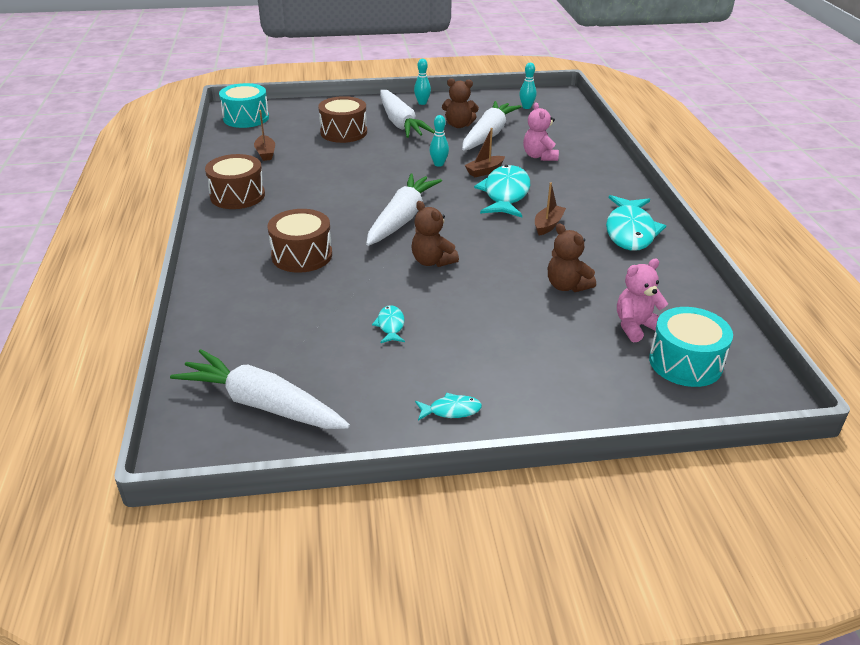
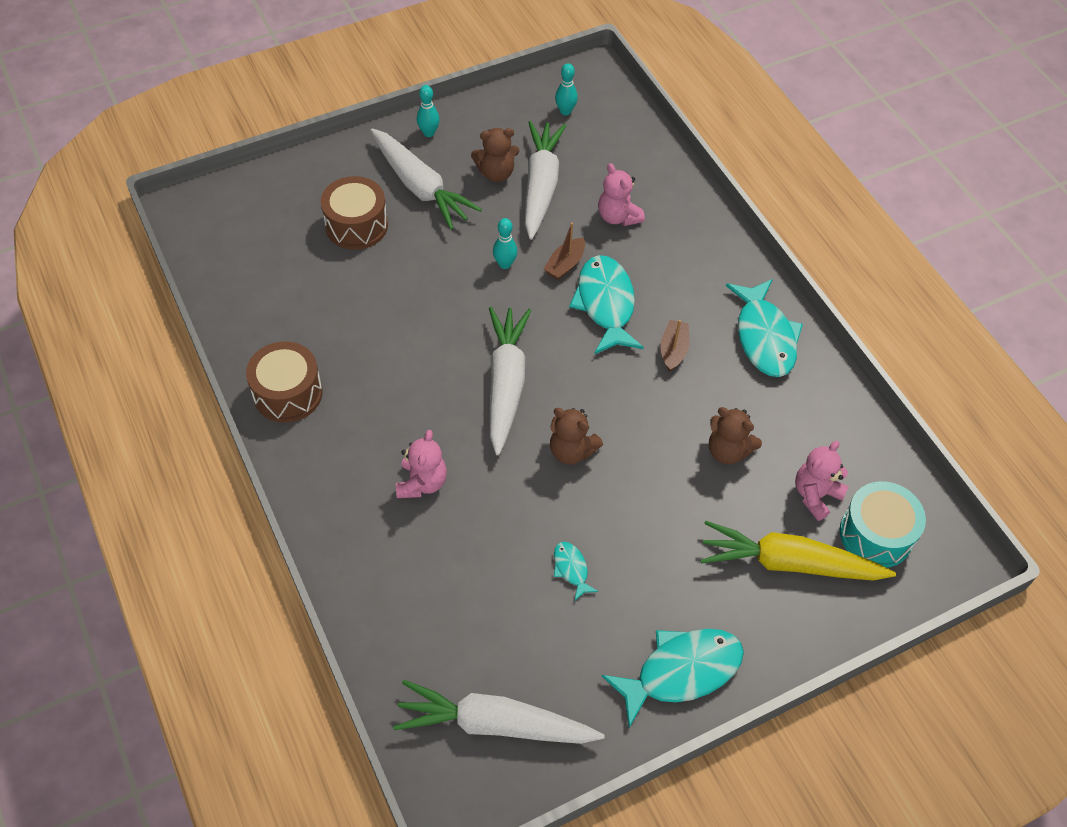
camera: 20 degrees left, 20 degrees up
(246, 118) = (210, 225): turquoise drum -> none
(265, 153) = (277, 297): brown boat -> none
(302, 255) = (422, 482): brown drum -> pink teddy bear
(451, 410) = (681, 671): turquoise fish -> turquoise fish, size x2.14
(591, 363) = (789, 563): none -> yellow carrot

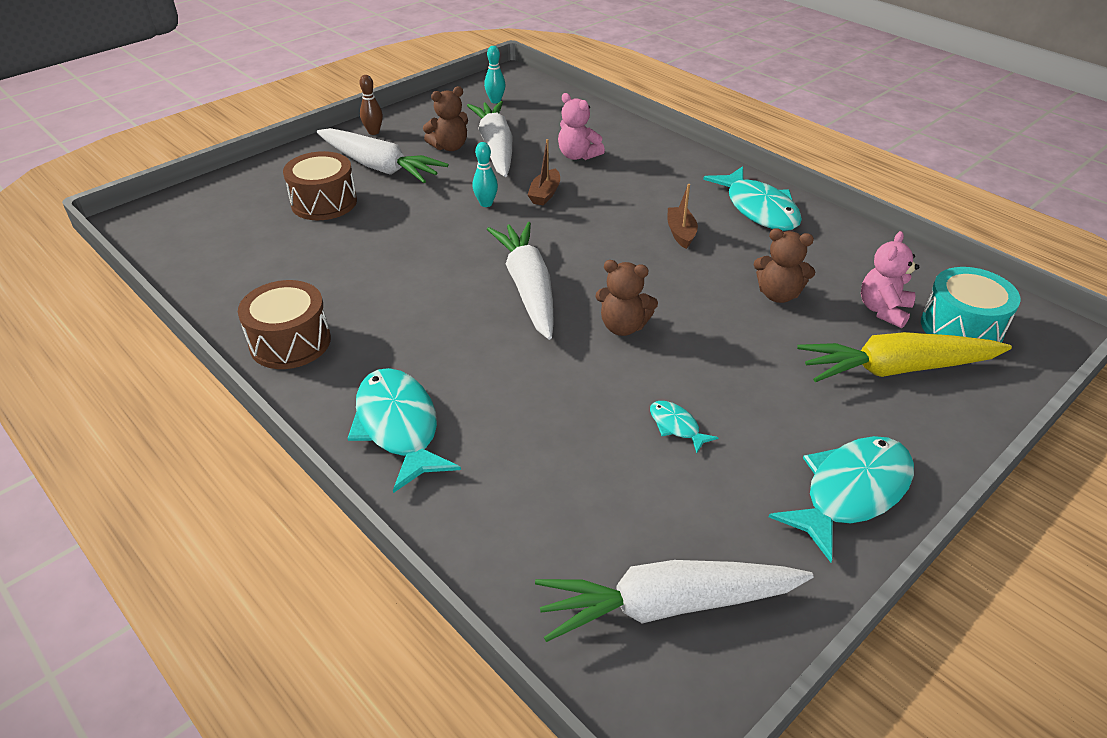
camera: 15 degrees left, 15 degrees down
(422, 482) = (473, 387): pink teddy bear -> none
(429, 133) = (373, 132): turquoise bowling pin -> brown bowling pin
(605, 304) = (598, 213): turquoise fish -> turquoise fish (399, 427)

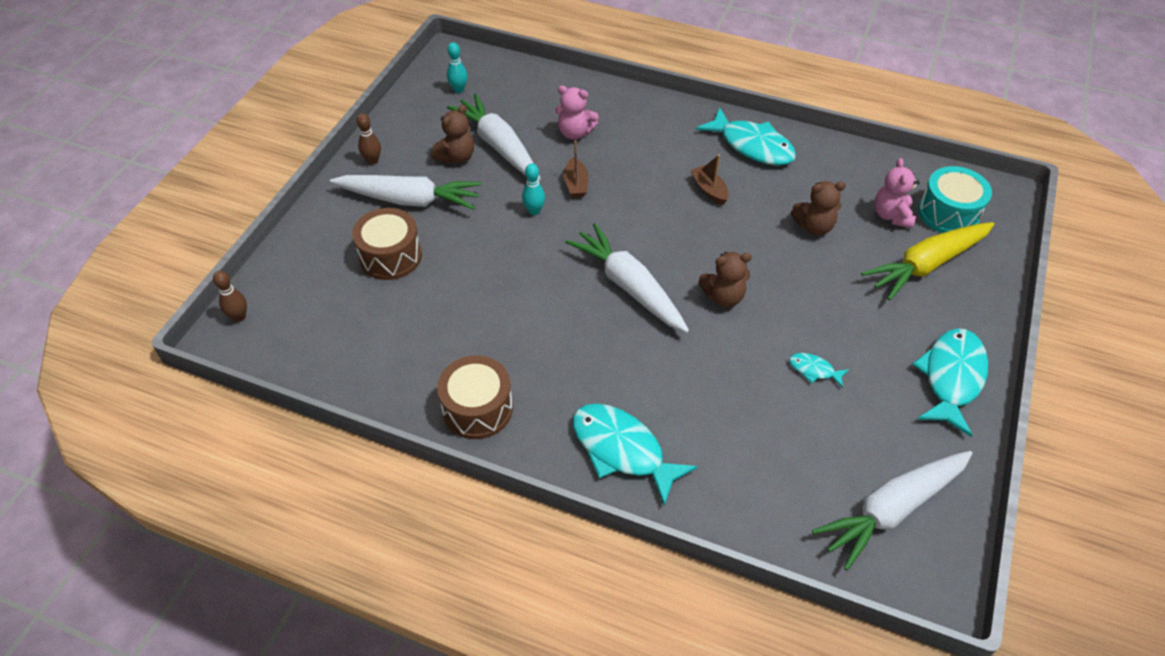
camera: 25 degrees left, 10 degrees up
(158, 210) = (239, 317): none -> brown bowling pin

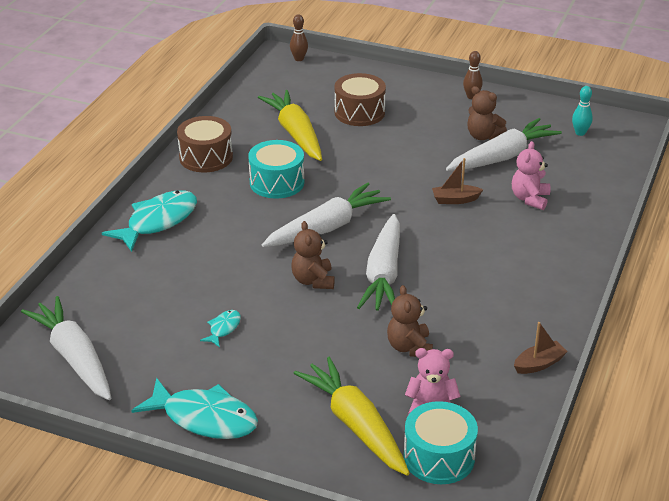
camera: 90 degrees right, 15 degrees down
(410, 200) = (425, 117): white carrot -> white carrot (383, 274)
(431, 317) = (295, 134): none -> yellow carrot
(534, 211) = (417, 178): turquoise bowling pin -> none
(539, 332) = (277, 182): none -> turquoise drum
(709, 190) = (457, 280): brown boat -> brown boat (539, 364)
(752, 146) = (532, 314): turquoise fish -> none

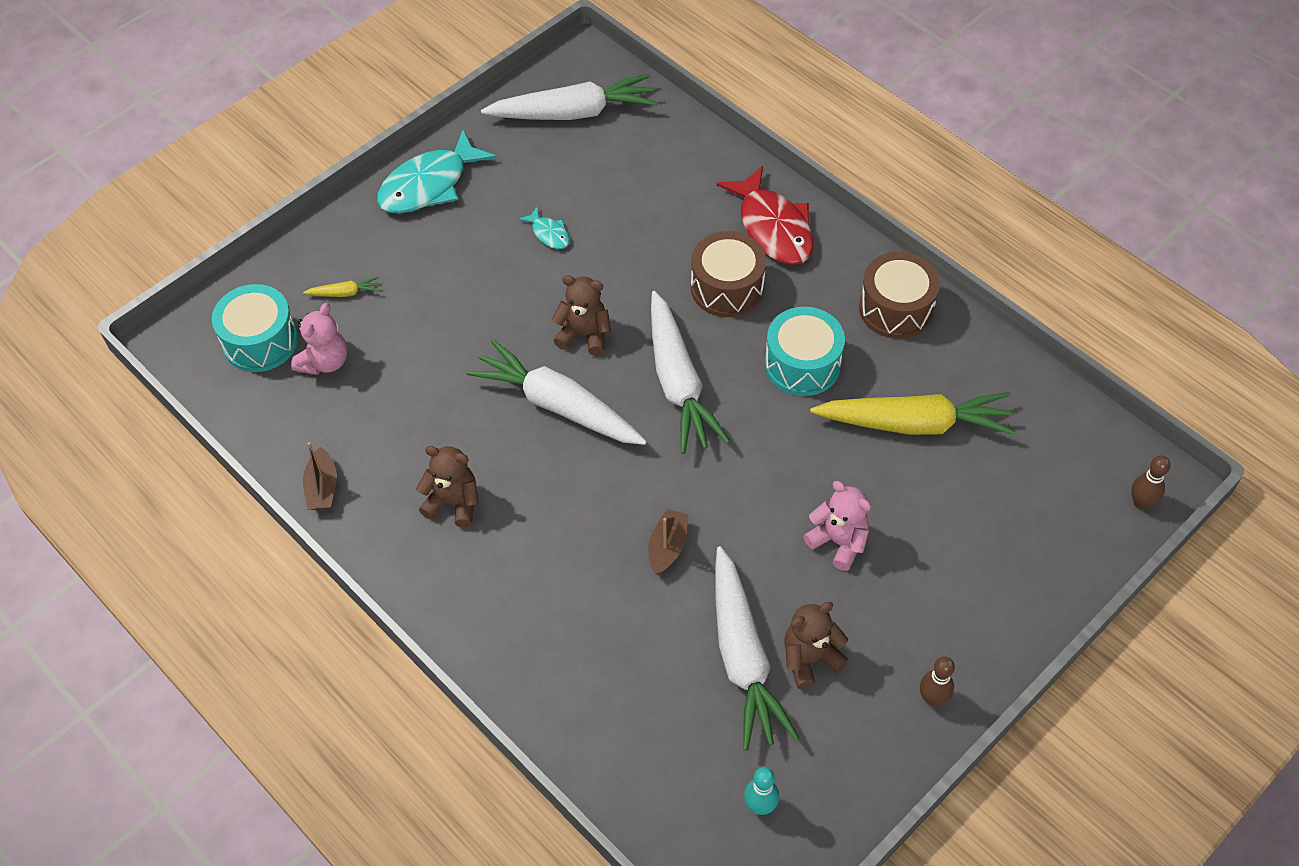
camera: 115 degrees right, 20 degrees up
(158, 221) = (773, 227): turquoise fish -> red fish
(355, 425) = (345, 293): yellow carrot -> yellow carrot, size x0.40
(359, 112) = (943, 522): brown drum -> brown drum (727, 288)
(409, 347) = (422, 380): brown teddy bear -> brown teddy bear (453, 503)
(530, 199) = (624, 639): pink teddy bear -> pink teddy bear (838, 542)

